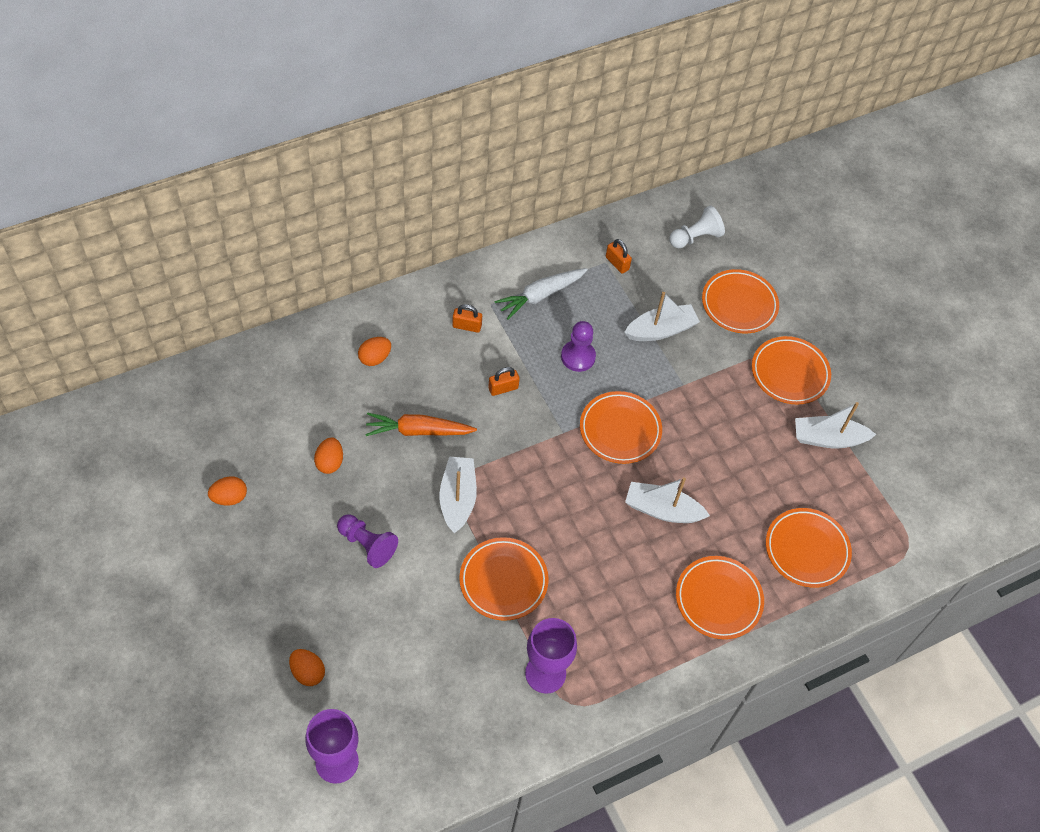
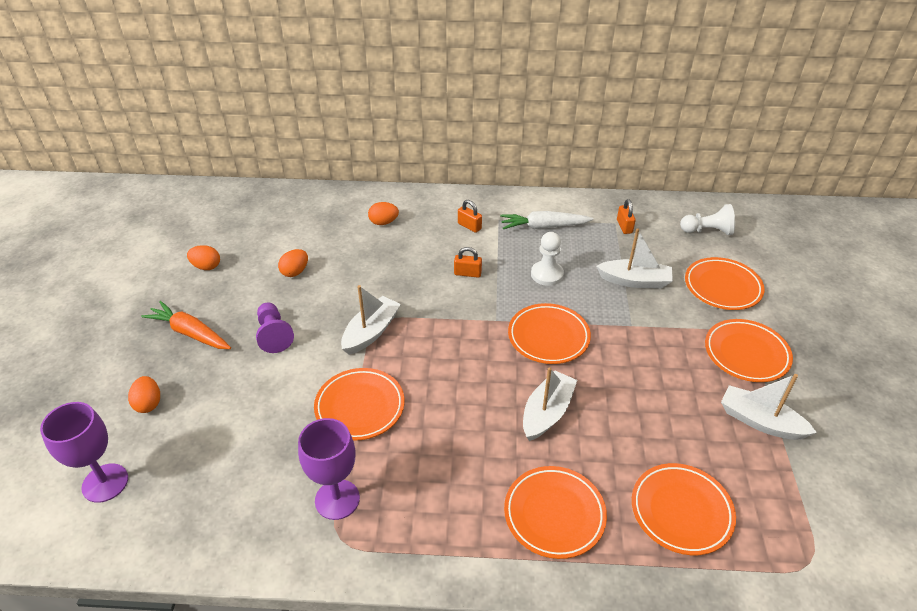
camera: 35 degrees right, 15 degrees down
(418, 431) = (378, 276): orange carrot -> orange carrot (190, 333)
(578, 357) = (547, 274): purple pawn -> white pawn
(662, 510) = (547, 412): white boat -> white boat turned 75 degrees clockwise

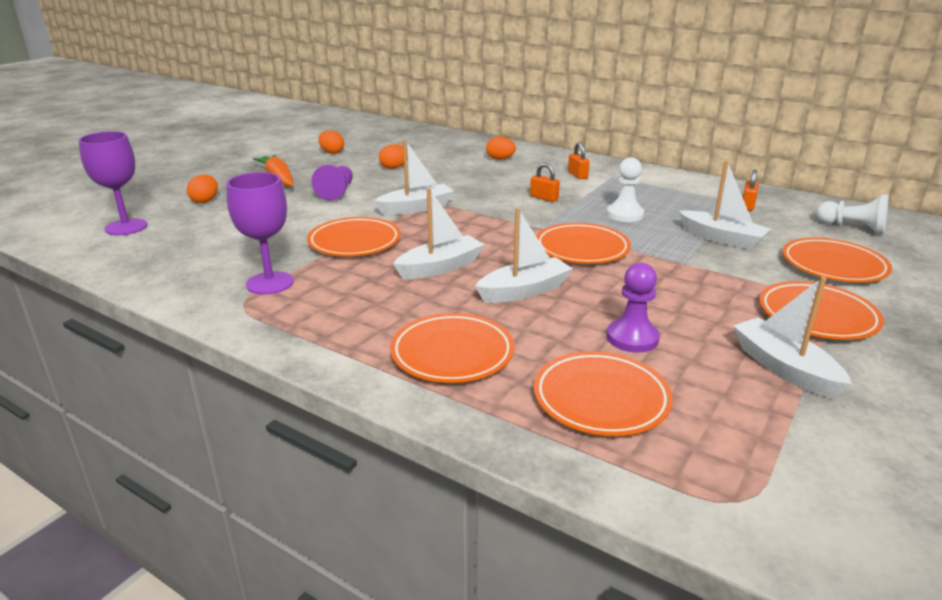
camera: 30 degrees right, 15 degrees down
(461, 410) = (440, 267): none -> white boat
(543, 226) = (654, 189): white carrot -> none
(656, 434) = (632, 338): none -> purple pawn

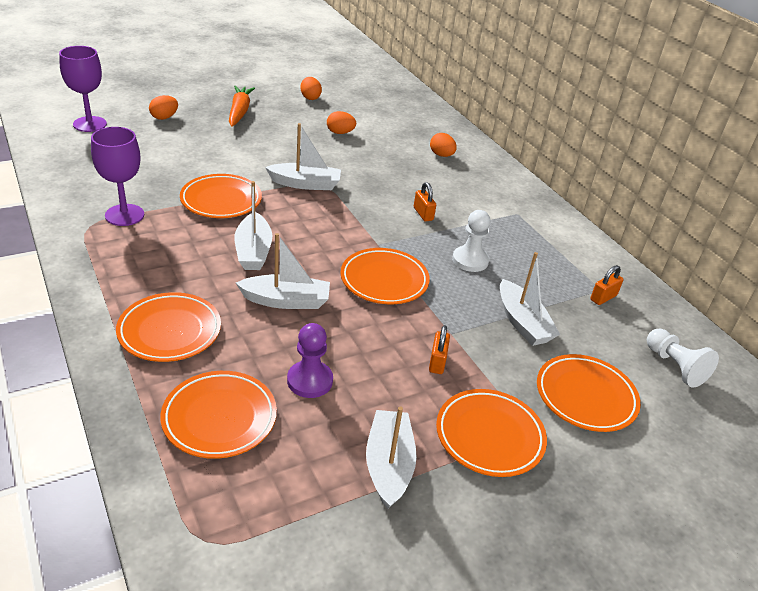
camera: 25 degrees right, 10 degrees up
(337, 192) = (265, 143): purple pawn -> none
(440, 267) = (253, 251): white boat -> white boat turned 90 degrees clockwise
(577, 175) = (487, 199): orange padlock -> orange padlock (437, 362)

